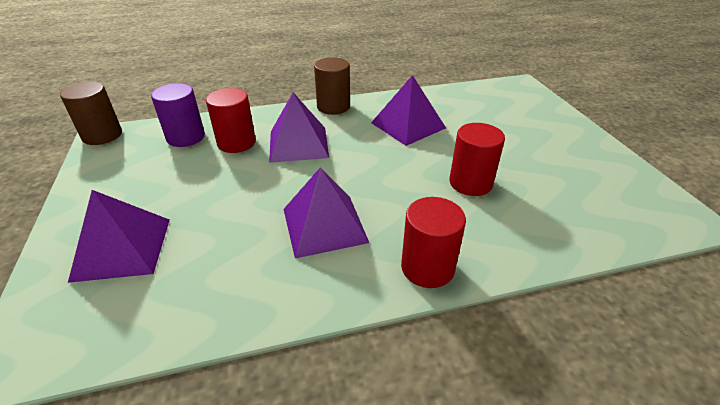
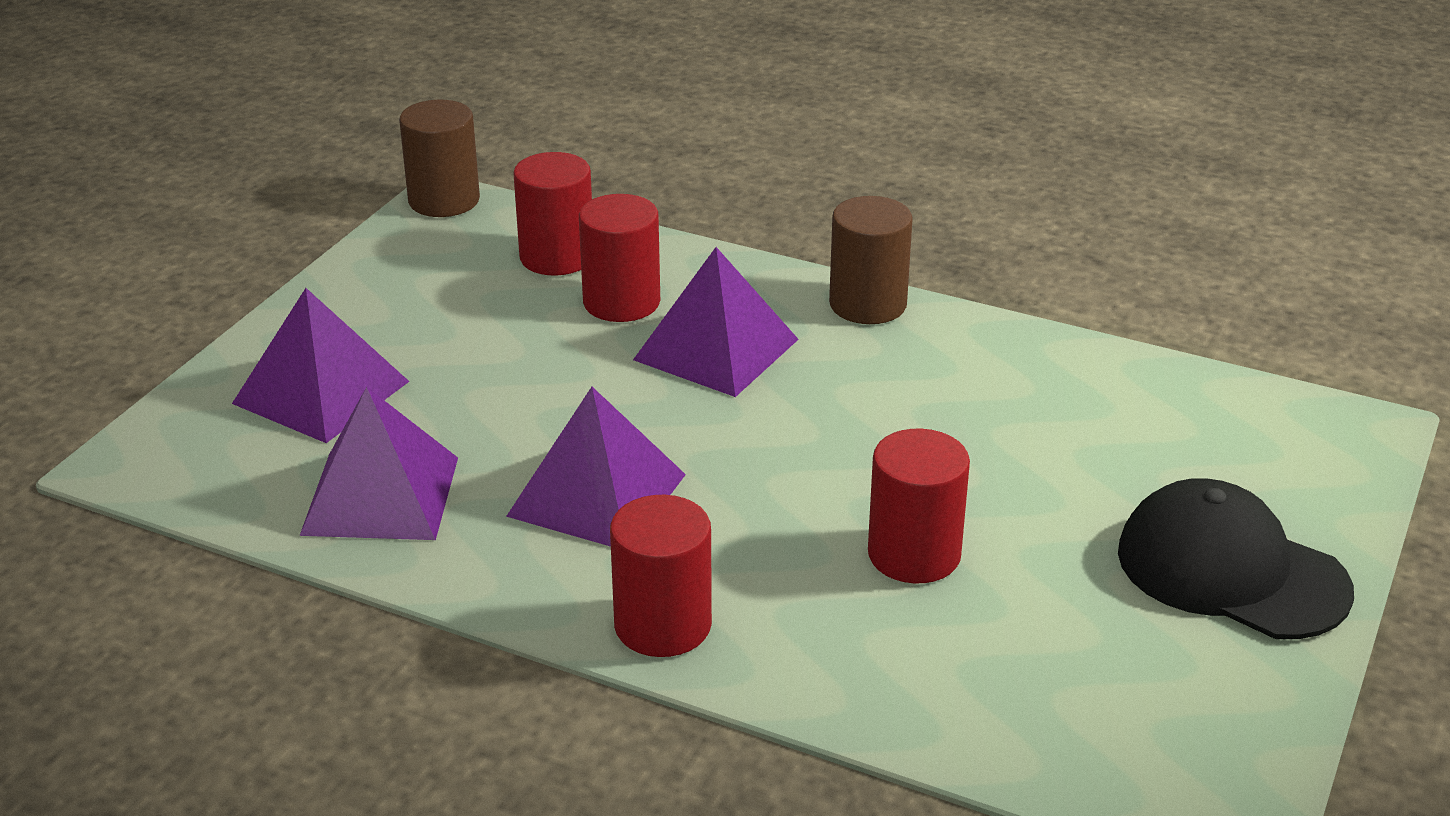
camera: 40 degrees right, 5 degrees down
(186, 137) = (557, 257): purple cylinder -> red cylinder
(408, 125) = (958, 403): purple pyramid -> purple pyramid (381, 495)
(558, 138) = (1231, 571): none -> black cap

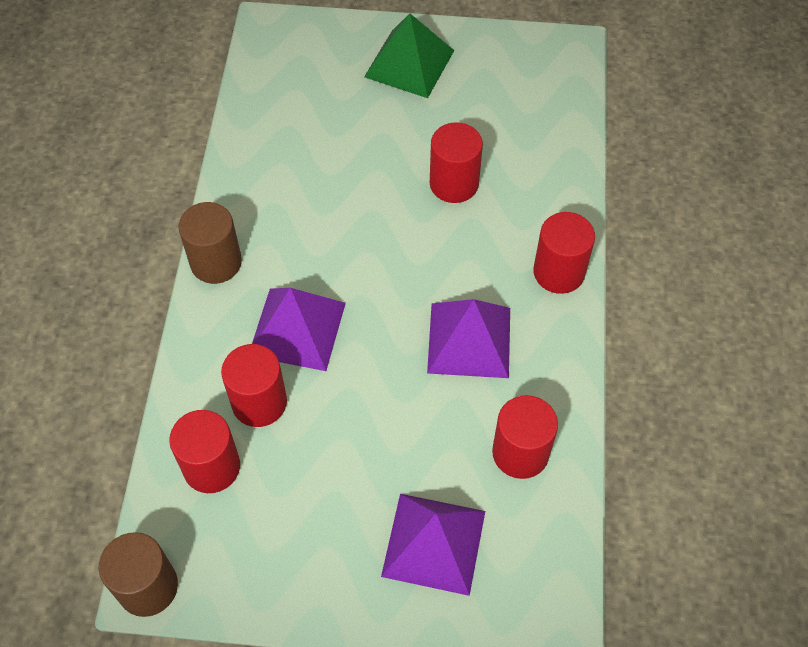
camera: 110 degrees left, 25 degrees up
(381, 495) = (520, 453): purple pyramid -> red cylinder
(1231, 571) = (409, 63): black cap -> green pyramid

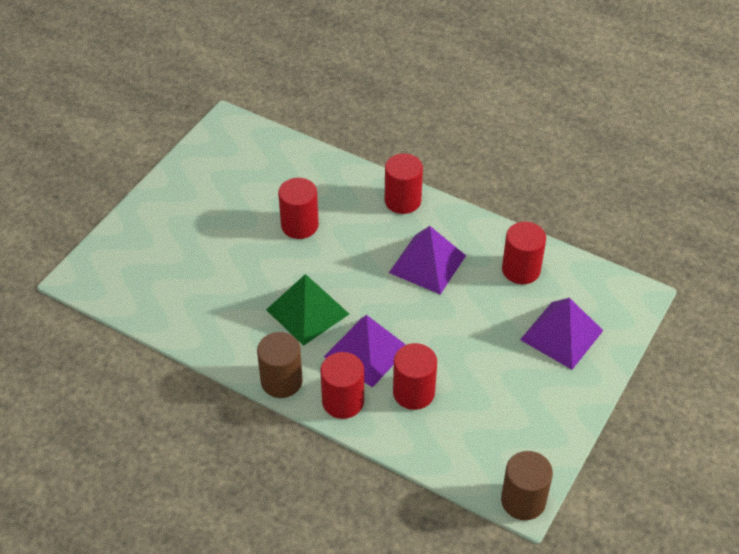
camera: 65 degrees left, 10 degrees down
(211, 467) = (450, 436): red cylinder -> red cylinder (343, 401)
(409, 63) = (177, 210): green pyramid -> green pyramid (307, 311)

